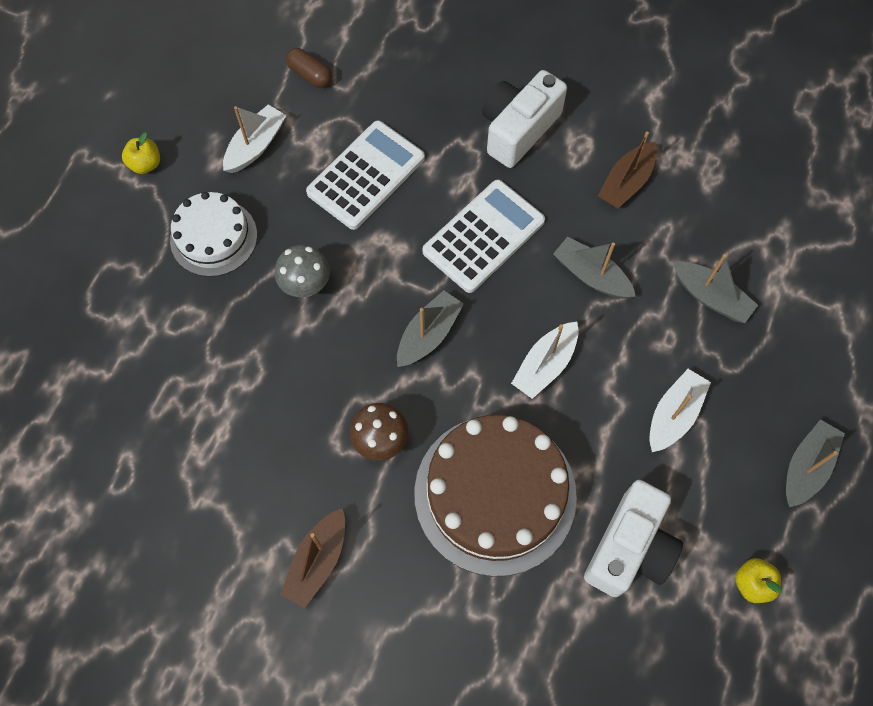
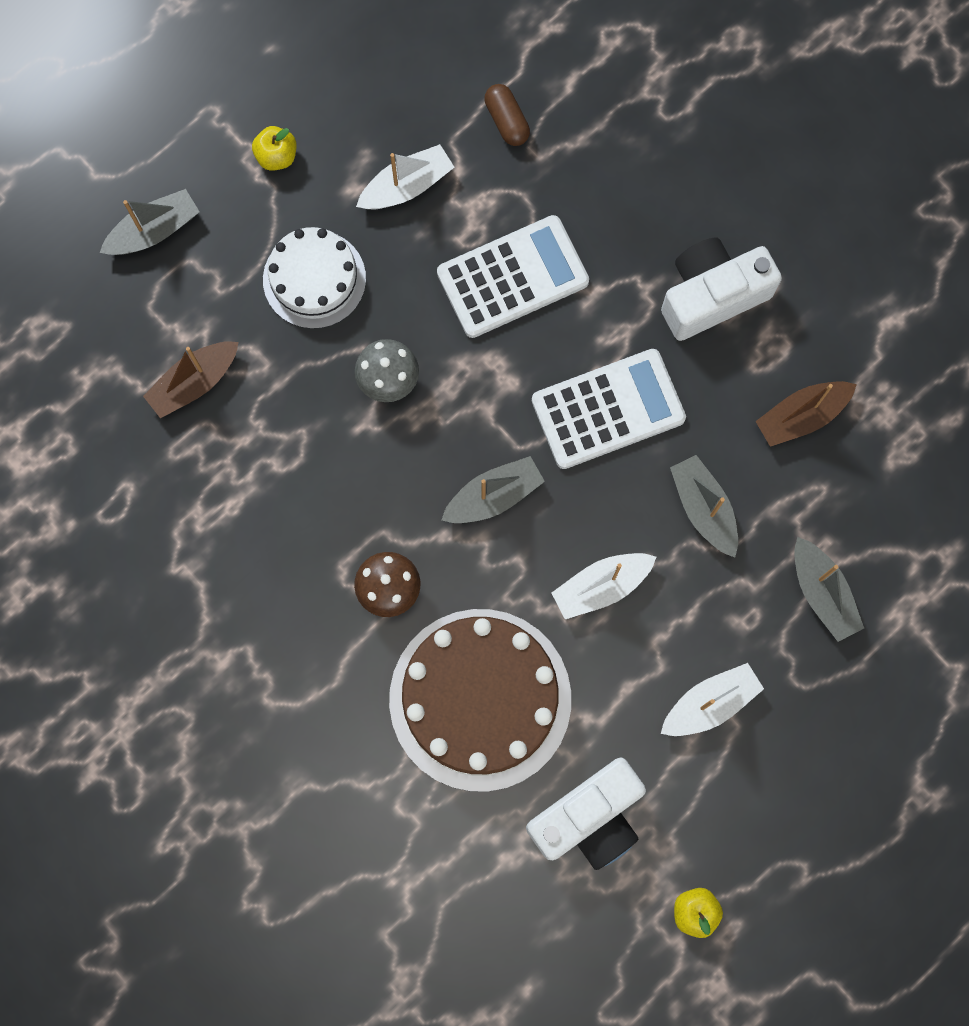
camera: 25 degrees right, 10 degrees up
(317, 561) = (271, 684): brown boat -> brown boat (194, 383)
(806, 467) = (820, 823): grey boat -> grey boat (154, 231)

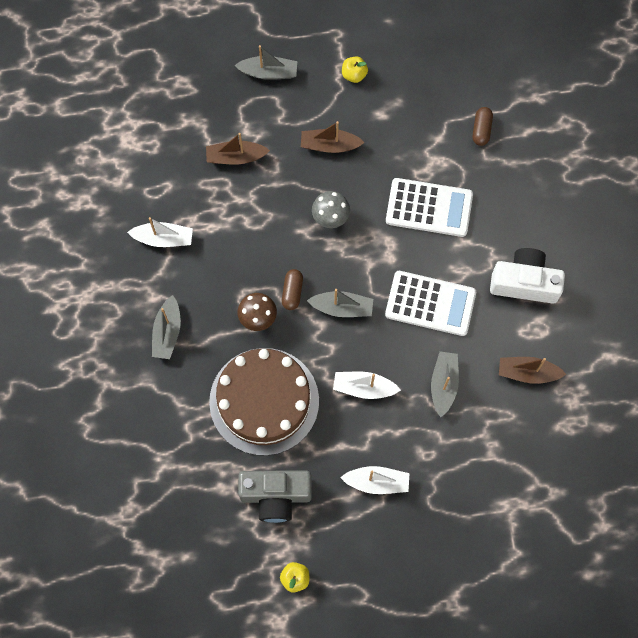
camera: 35 degrees right, 5 degrees down
(314, 279) = (329, 145): white cake -> brown boat
(406, 186) = (408, 129): white boat -> white boat (163, 238)
(410, 521) = (292, 292): none -> brown capsule
(589, 818) = (276, 496): white camera -> grey camera
(822, 593) = (474, 467): grey boat -> grey boat (167, 332)

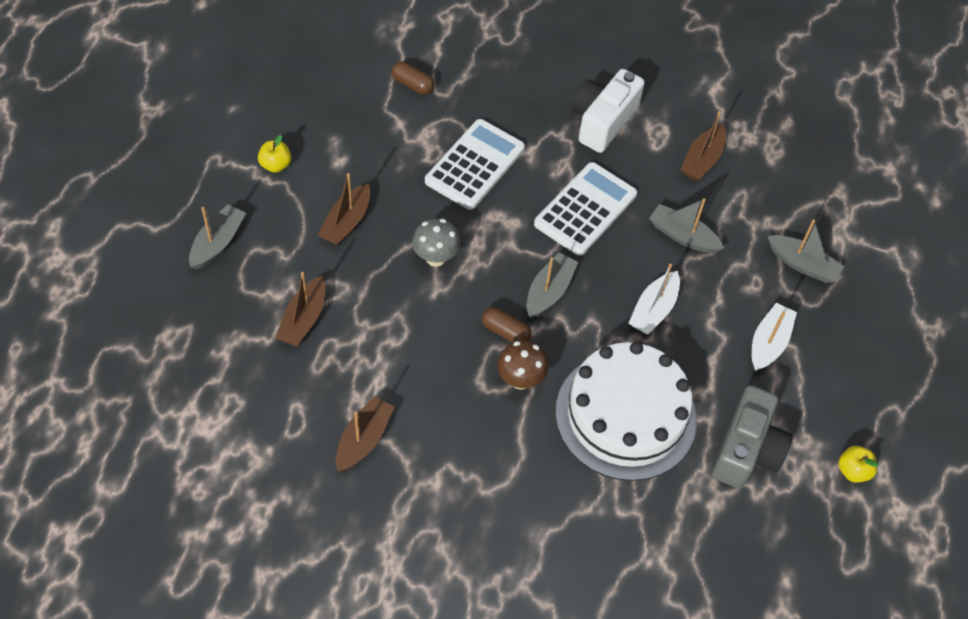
camera: 70 degrees left, 15 degrees down
(163, 238) = (363, 439): white boat -> brown boat
(167, 332) = (489, 485): grey boat -> grey boat (802, 264)
(264, 401) = (625, 415): brown cake -> white cake

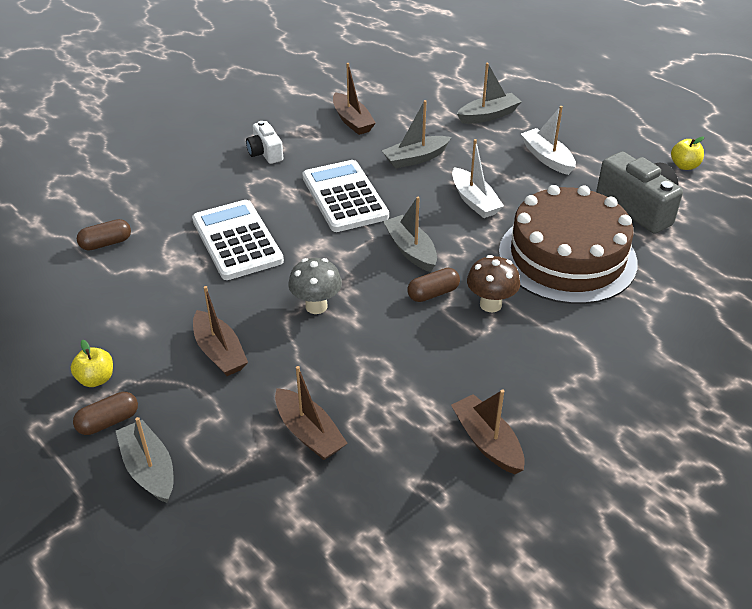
camera: 55 degrees left, 15 degrees down
(243, 195) = (108, 422): none -> brown capsule
(602, 121) = (265, 153): white camera -> white camera, size x0.57
(625, 415) = (567, 257): white cake -> brown cake

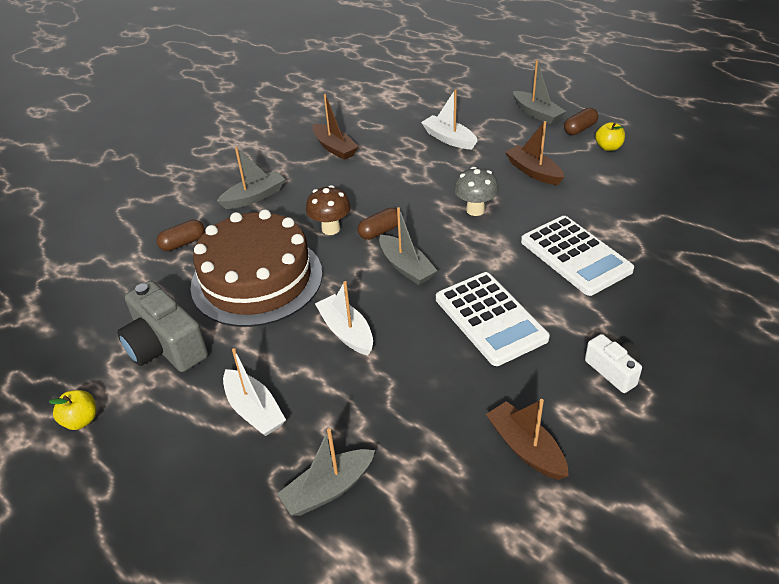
camera: 175 degrees right, 0 degrees up
(106, 243) = (695, 238): brown capsule -> brown capsule (183, 243)
(309, 433) = (449, 139): brown boat -> white boat
(415, 158) = (422, 387): grey boat -> grey boat (254, 197)

